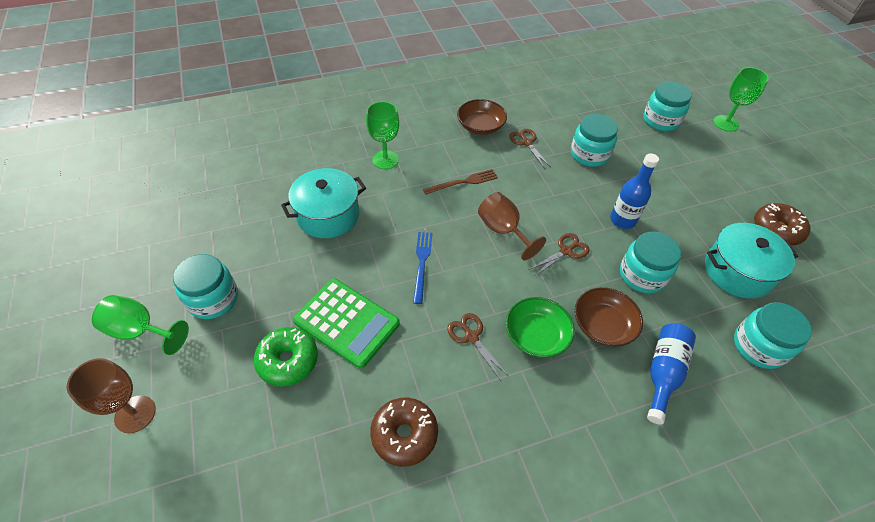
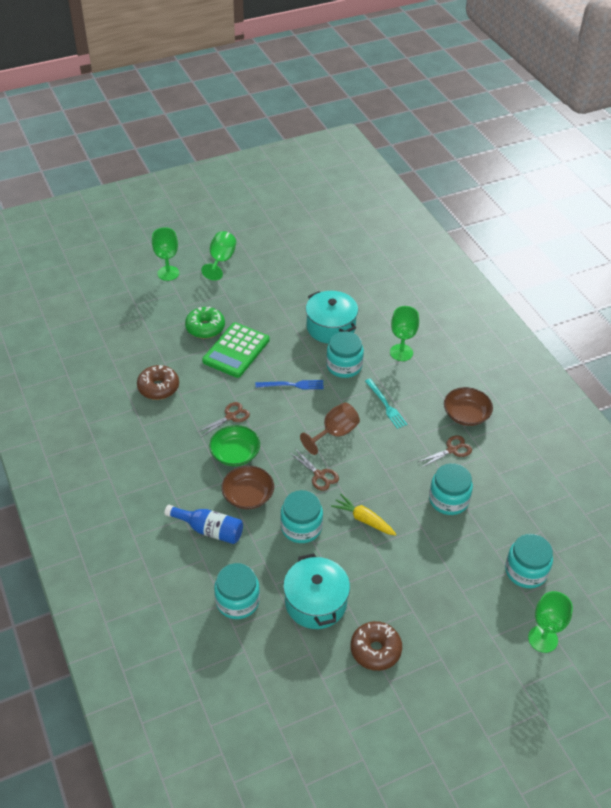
camera: 85 degrees right, 5 degrees down
(135, 414) = (168, 273): brown goblet -> green goblet
(213, 299) = (247, 285): turquoise jar -> turquoise jar (344, 366)
(463, 182) = (386, 405): brown fork -> turquoise fork
(622, 220) = (363, 519): blue bottle -> yellow carrot

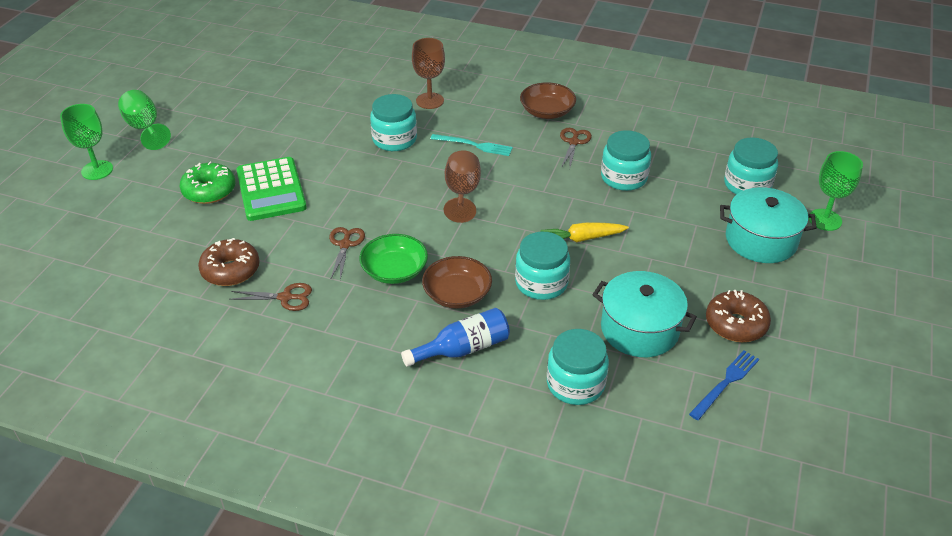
camera: 45 degrees left, 5 degrees down
(292, 385) = (368, 182): blue fork -> blue fork (725, 383)
(319, 475) = (496, 233): brown scissors -> brown scissors (285, 297)
(331, 327) = (338, 118): turquoise pot -> turquoise pot (761, 240)
(401, 352) = (430, 101): green goblet -> brown goblet

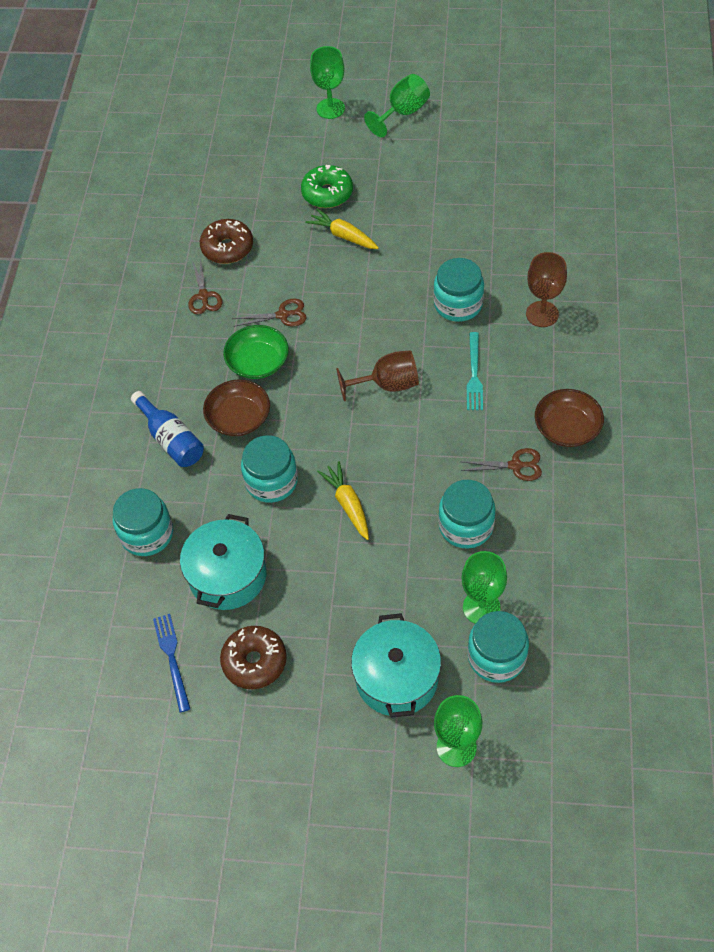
camera: 80 degrees right, 15 degrees up
(271, 190) = (343, 235): green calculator -> yellow carrot
(702, 184) = (481, 607): none -> green goblet
(725, 383) = (172, 658): blue fork -> blue fork turned 135 degrees counterclockwise

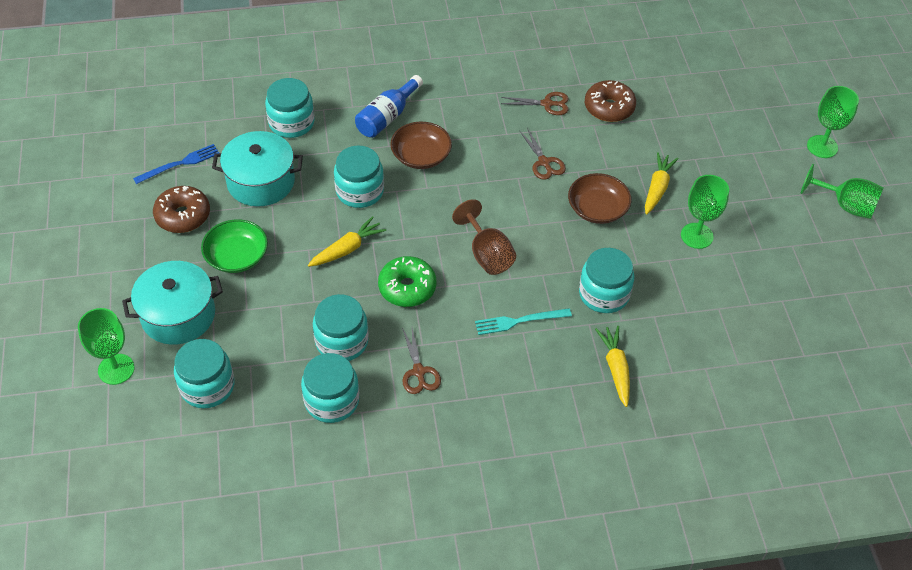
camera: 70 degrees right, 5 degrees down
(204, 296) = (547, 104): brown scissors -> brown scissors turned 150 degrees counterclockwise
(258, 362) = (485, 156): green bowl -> green bowl (237, 256)
(327, 193) = (706, 166): green donut -> green donut (407, 288)
(481, 607) = (256, 367): green goblet -> green goblet (697, 236)
(535, 544) = (332, 400): none -> turquoise jar
(542, 314) = (615, 368): brown goblet -> yellow carrot
(567, 428) = (475, 410): brown bowl -> brown bowl (597, 209)

